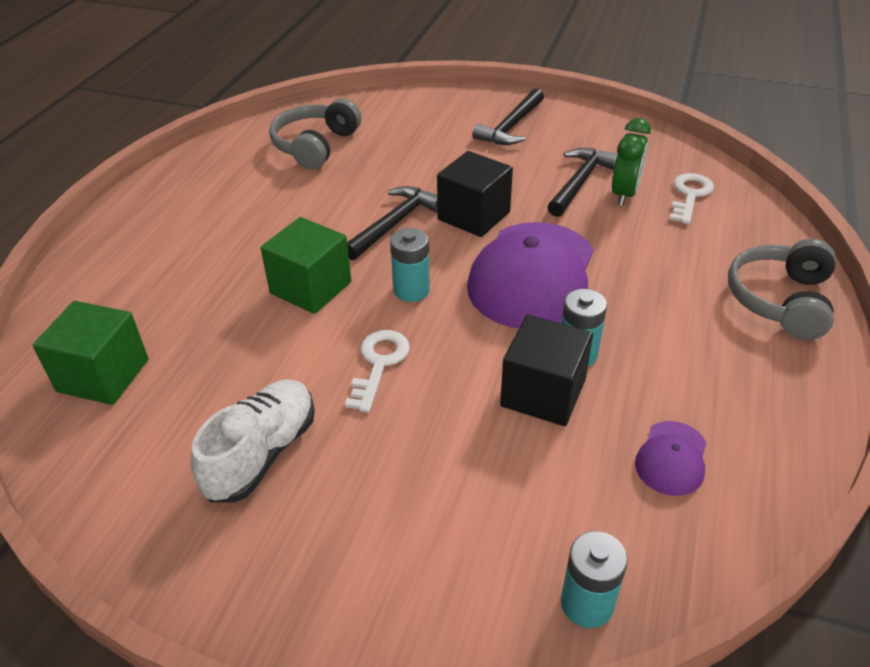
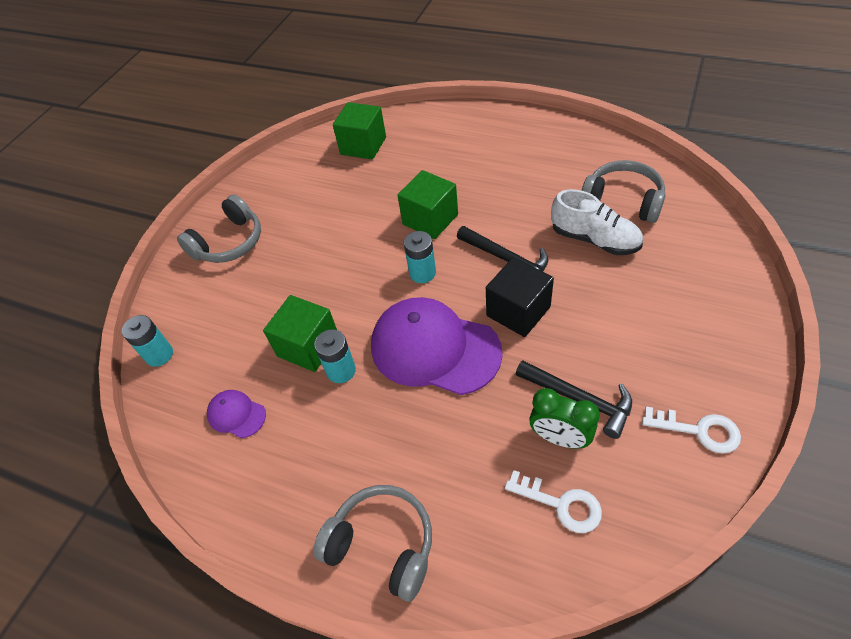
camera: 100 degrees right, 10 degrees up
(262, 453) = (293, 216): white shoe -> white shoe (594, 239)
(313, 548) = (229, 242): none -> grey headphones
(379, 364) = (351, 260): white key -> white key (699, 430)
(511, 127) = (687, 346): black hammer -> none
(543, 393) = (308, 346): black cube -> green cube

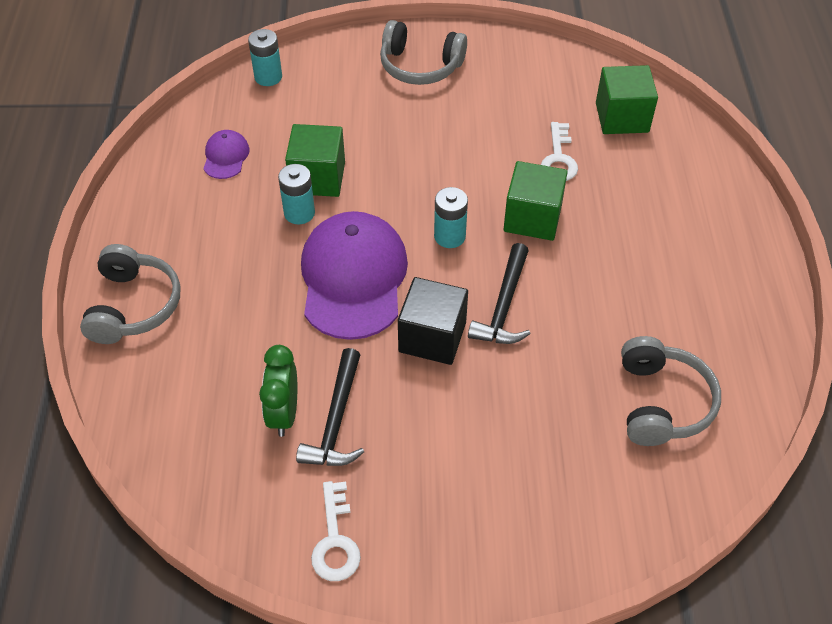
camera: 60 degrees right, 0 degrees up
(561, 504) = (211, 431): white key -> white key (558, 158)
(594, 239) = (576, 386): white shoe -> none

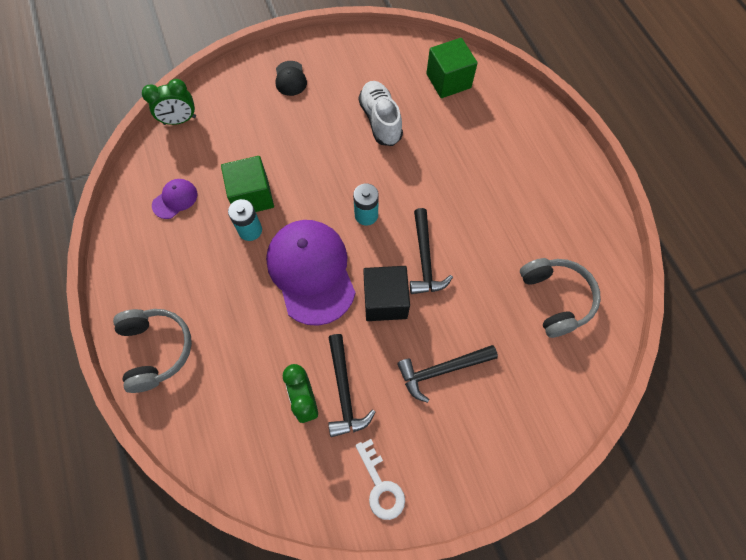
camera: 20 degrees left, 15 degrees up
(226, 156) = (175, 199): purple cap -> purple cap turned 60 degrees clockwise
(268, 77) = (180, 120): turquoise battery -> green clock
(420, 66) = (290, 78): grey headphones -> black cap
(471, 436) = (441, 370): none -> black hammer
(513, 139) = (380, 120): none -> white shoe
(532, 218) = (418, 182): green cube -> none
(558, 158) = (417, 127): white key -> none

